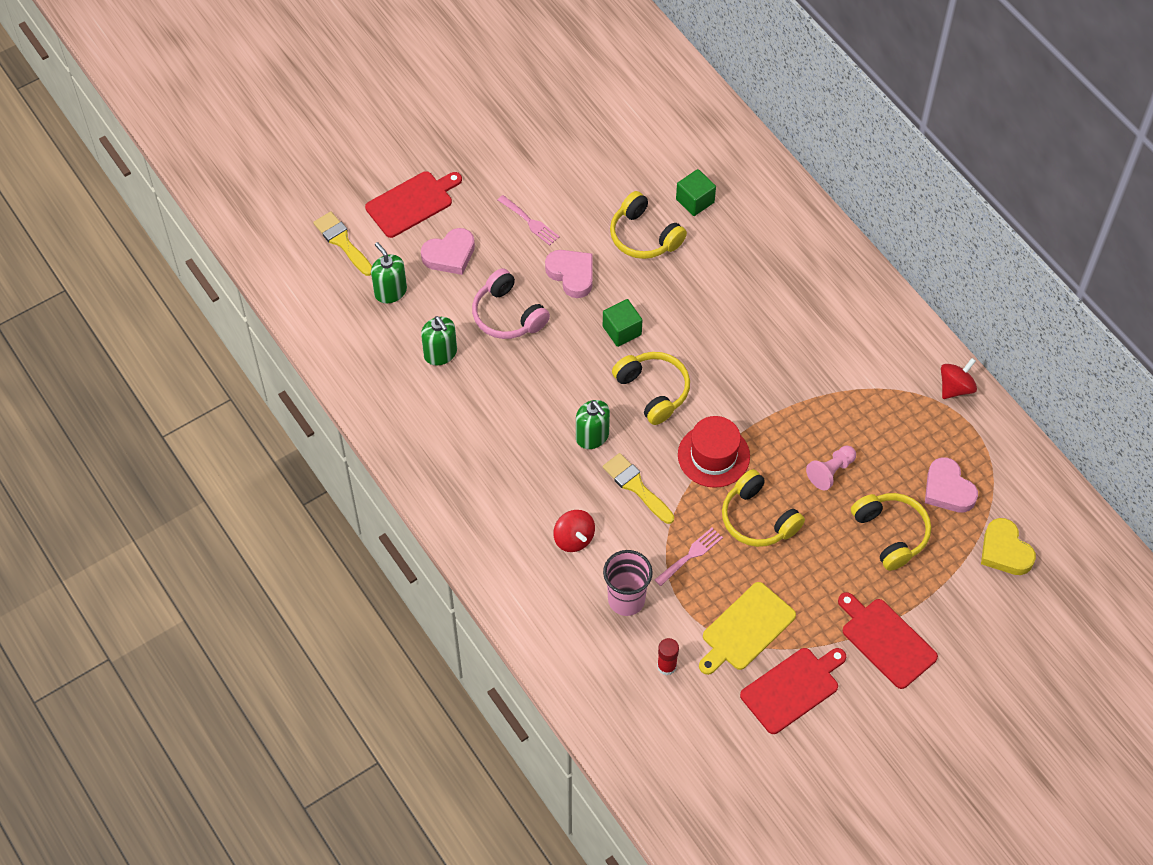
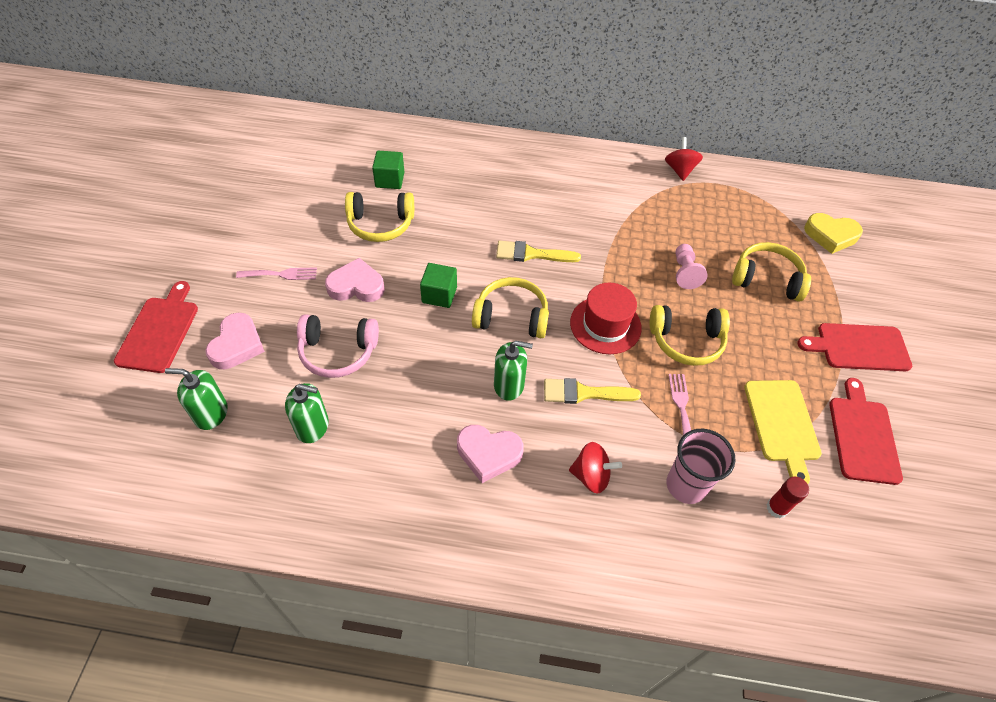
camera: 50 degrees left, 5 degrees down
(342, 242) = (120, 408): yellow brush -> yellow brush (532, 254)
(948, 489) = (756, 227): pink heart -> pink heart (488, 454)

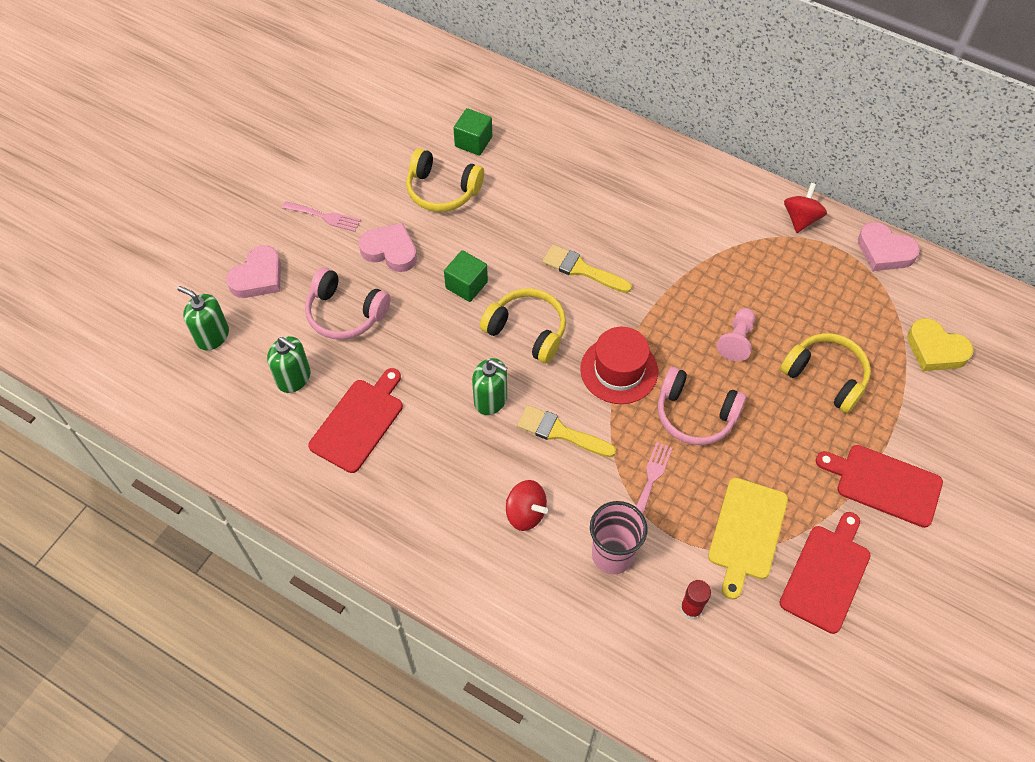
camera: 25 degrees right, 5 degrees up
(159, 331) = (196, 241): red cutting board -> red cutting board (359, 422)
(488, 454) = (440, 458): pink heart -> pink heart (884, 251)
(686, 341) = (695, 414): yellow headphones -> pink headphones

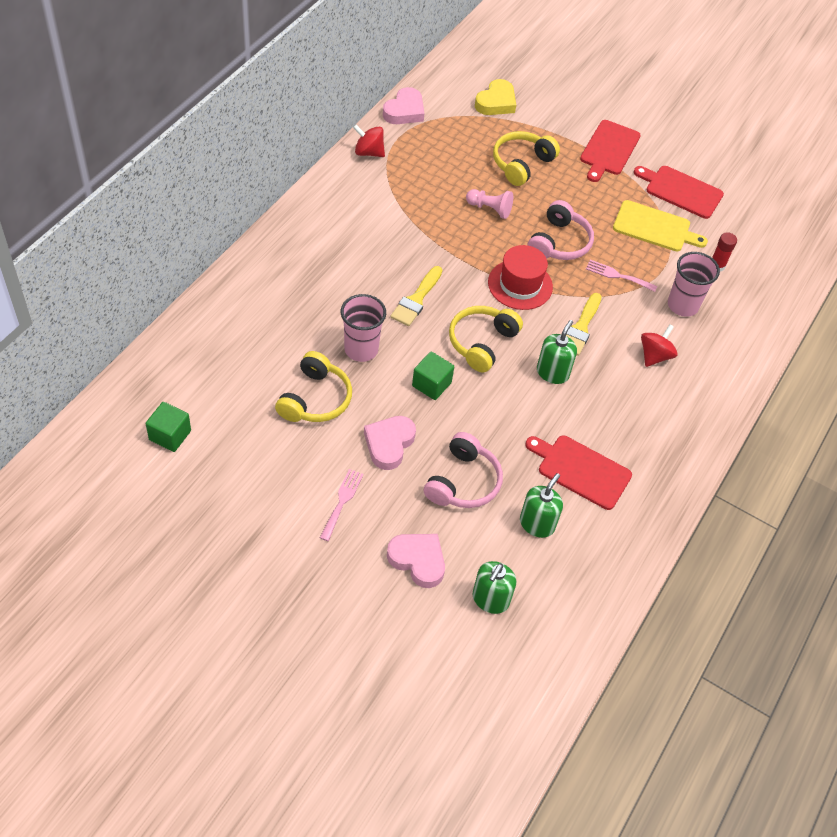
camera: 95 degrees left, 5 degrees down
(473, 142) = (253, 370): green cube -> green cube (170, 435)
(507, 223) = (361, 349): none -> pink cup

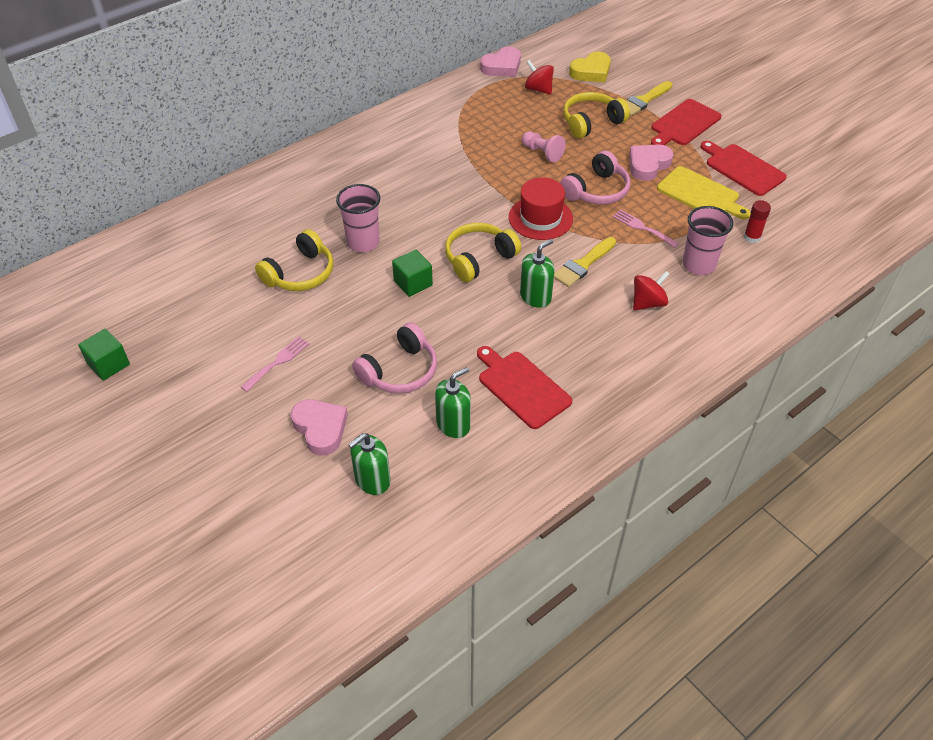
camera: 25 degrees right, 5 degrees down
(170, 435) = (159, 276): green cube -> green cube (109, 364)
(368, 152) = (453, 92): red spinning top -> red spinning top (538, 89)
(389, 444) = (347, 324): pink heart -> pink heart (648, 165)
(416, 299) = (435, 212): yellow brush -> yellow brush (643, 101)

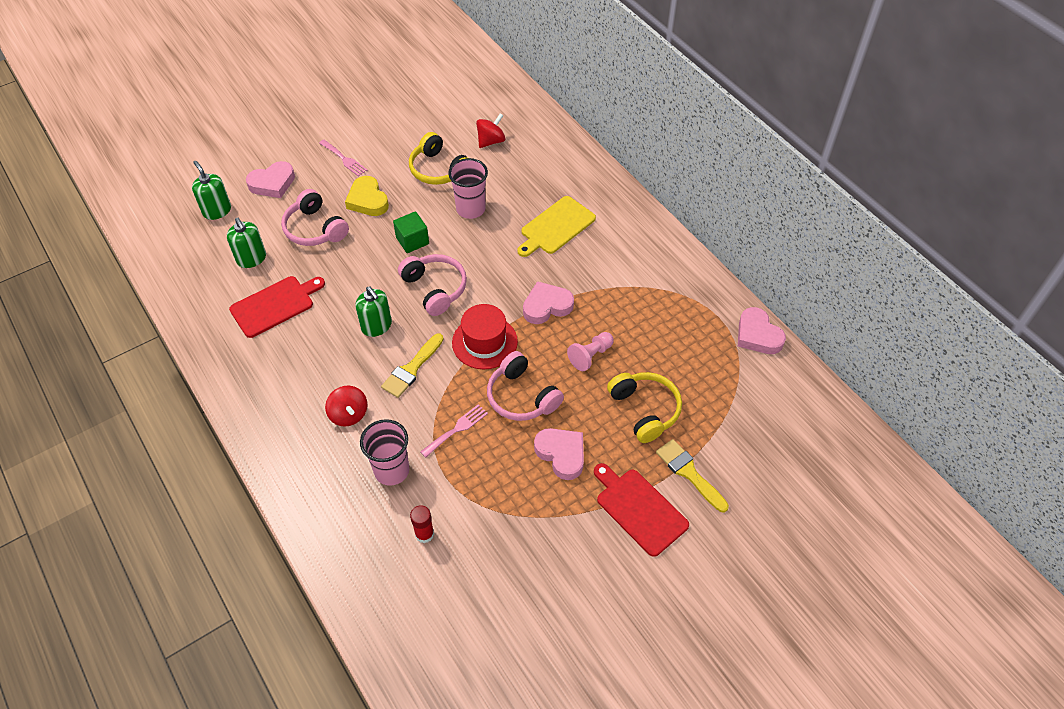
camera: 95 degrees right, 5 degrees up
(109, 364) = (366, 74): green cube -> none
(479, 258) = (435, 288): yellow headphones -> pink headphones
(490, 181) = (546, 306): none -> pink heart
(538, 89) = (711, 366): red spinning top -> red spinning top (491, 141)
(583, 264) = (412, 368): yellow brush -> yellow brush turned 105 degrees counterclockwise
(591, 72) = (751, 425): yellow heart -> yellow heart (368, 200)
(700, 194) = (504, 498): yellow cutting board -> yellow cutting board (556, 227)
(742, 168) = (546, 556): red cutting board -> none

